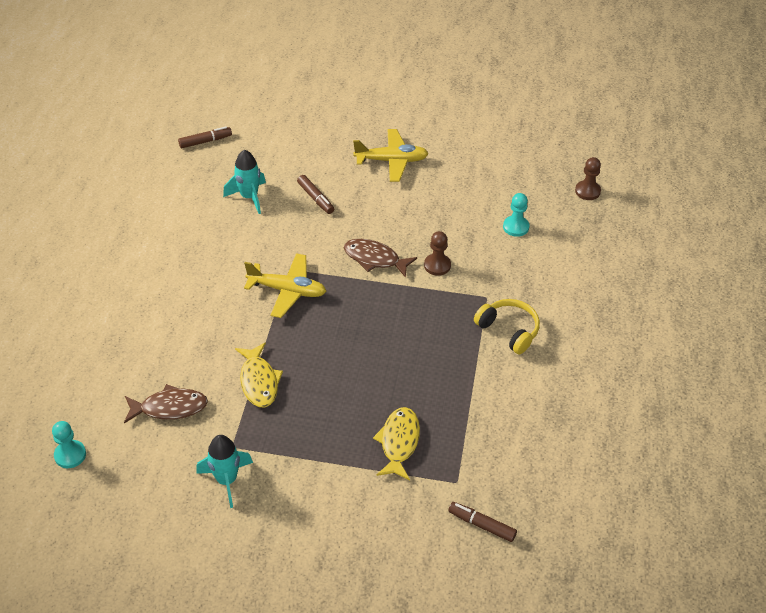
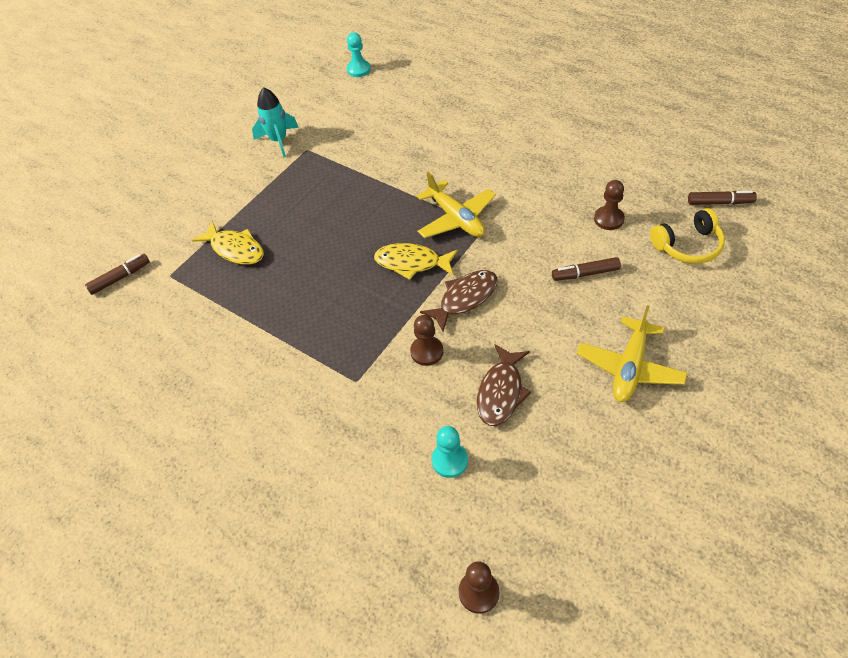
camera: 120 degrees right, 5 degrees up
(169, 408) = (367, 122): brown fish -> brown fish (501, 392)
(205, 141) = (720, 202): brown marker -> brown marker turned 90 degrees counterclockwise
(249, 197) = (608, 219): turquoise rocket -> brown pawn
(259, 381) = (360, 177): yellow fish -> yellow fish (412, 263)
(287, 290) = (456, 218): yellow plane -> yellow plane turned 75 degrees counterclockwise
(509, 330) = (299, 383): yellow headphones -> yellow headphones (688, 246)

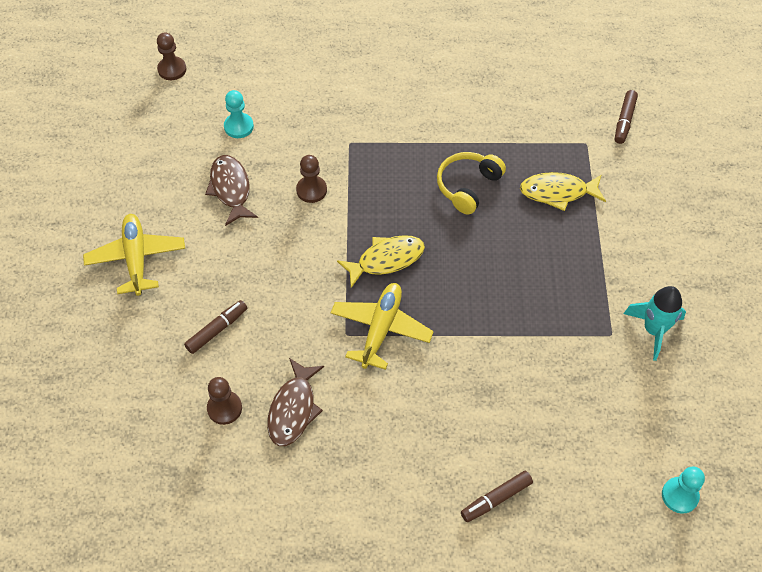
camera: 140 degrees right, 5 degrees up
(456, 218) = (381, 329): yellow plane -> yellow plane turned 90 degrees clockwise
(465, 298) = (312, 250): brown fish -> brown fish (293, 409)
(688, 246) = (128, 415): yellow headphones -> yellow headphones (468, 186)
(720, 202) = (112, 495): brown marker -> brown marker (496, 499)

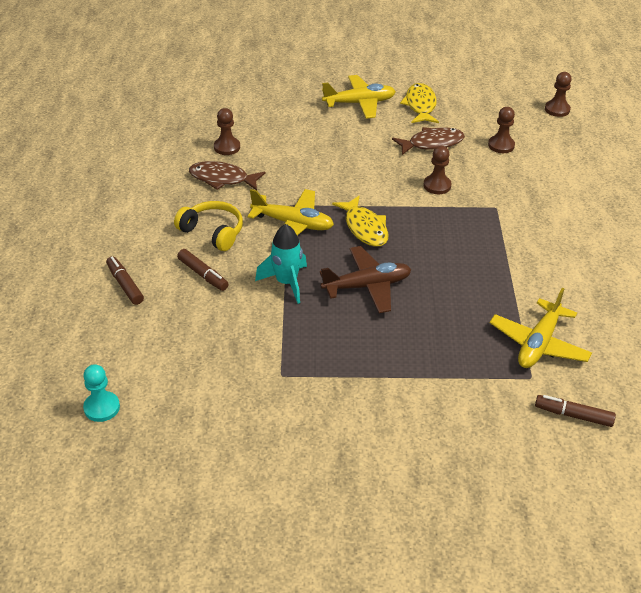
camera: 90 degrees right, 15 degrees down
(217, 330) = (295, 141): brown marker -> brown marker (203, 275)
(238, 126) = (501, 145): turquoise pawn -> brown pawn
(468, 186) = (455, 282): yellow headphones -> yellow headphones (212, 232)
(479, 260) = (367, 286): none -> brown plane
(544, 133) = (538, 343): none -> yellow plane
(558, 192) = (457, 348): yellow fish -> yellow fish (420, 105)
(653, 330) = (285, 409): turquoise rocket -> turquoise rocket (286, 282)

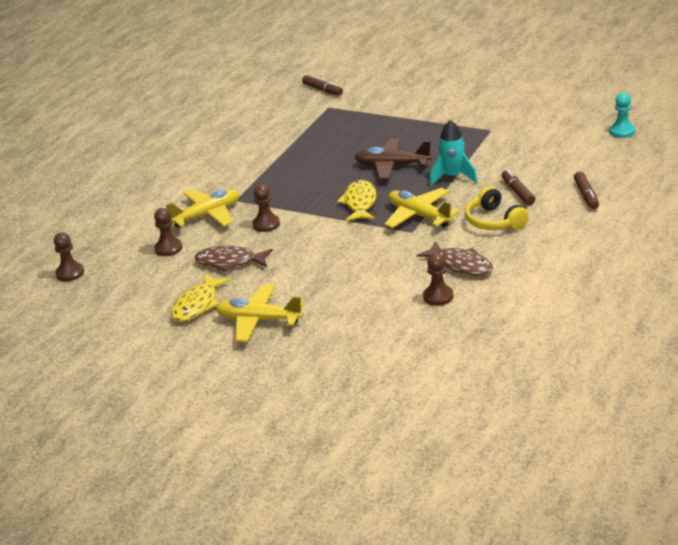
camera: 150 degrees left, 10 degrees down
(538, 343) = (304, 120): yellow plane -> yellow plane (207, 215)

